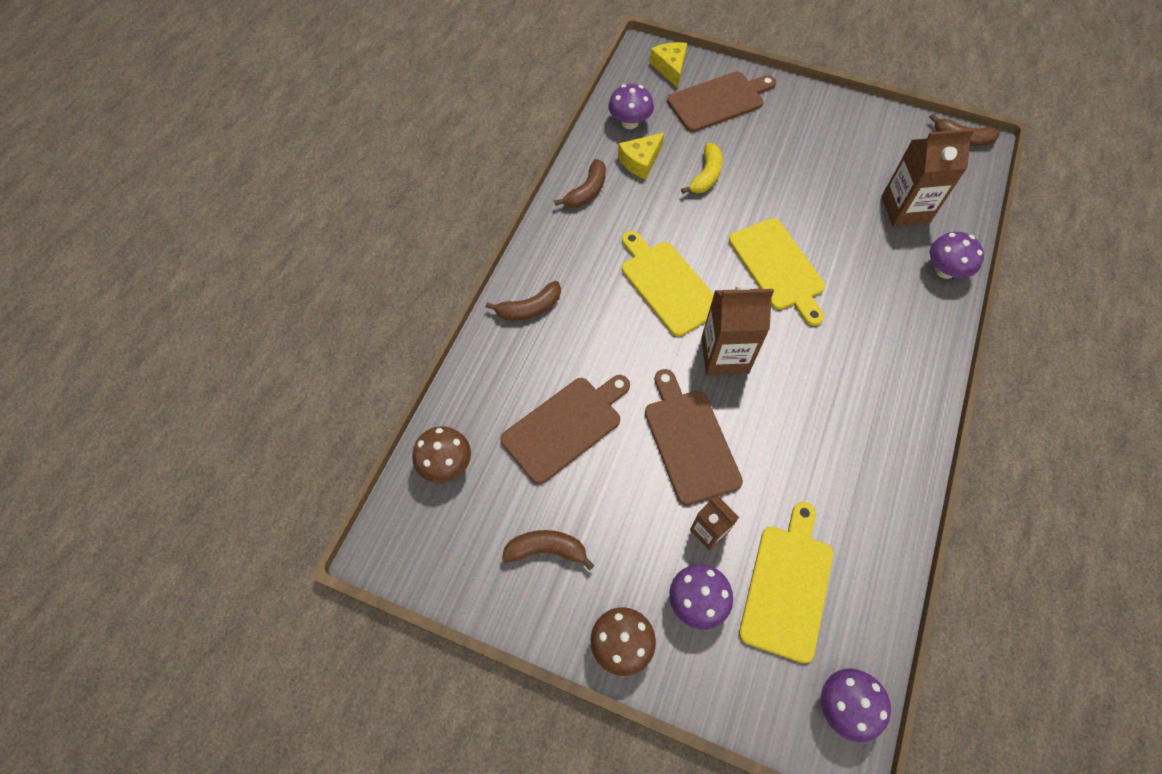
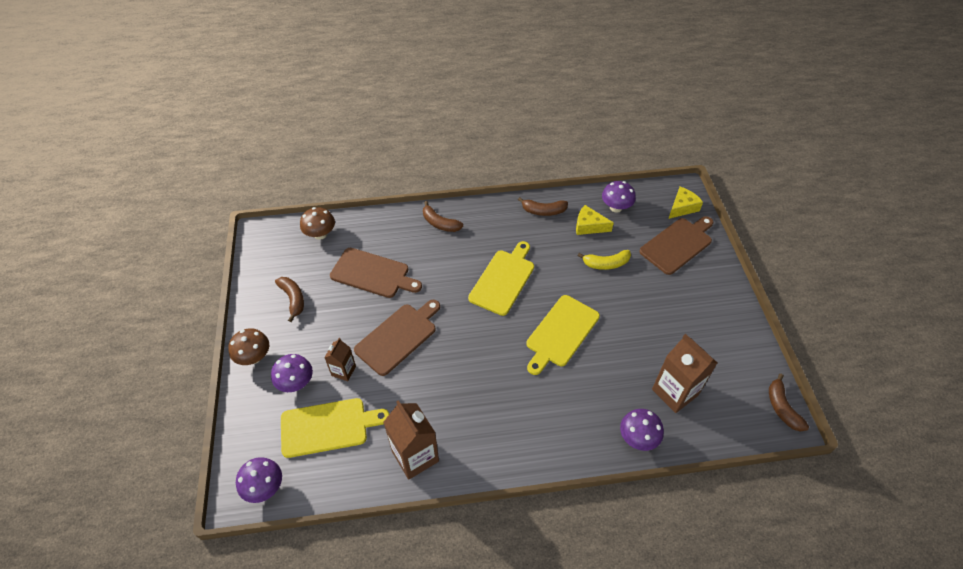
camera: 60 degrees right, 10 degrees down
(719, 101) = (677, 244): brown cutting board -> brown cutting board turned 75 degrees counterclockwise
(724, 355) = (471, 330): brown carton -> brown carton (415, 456)

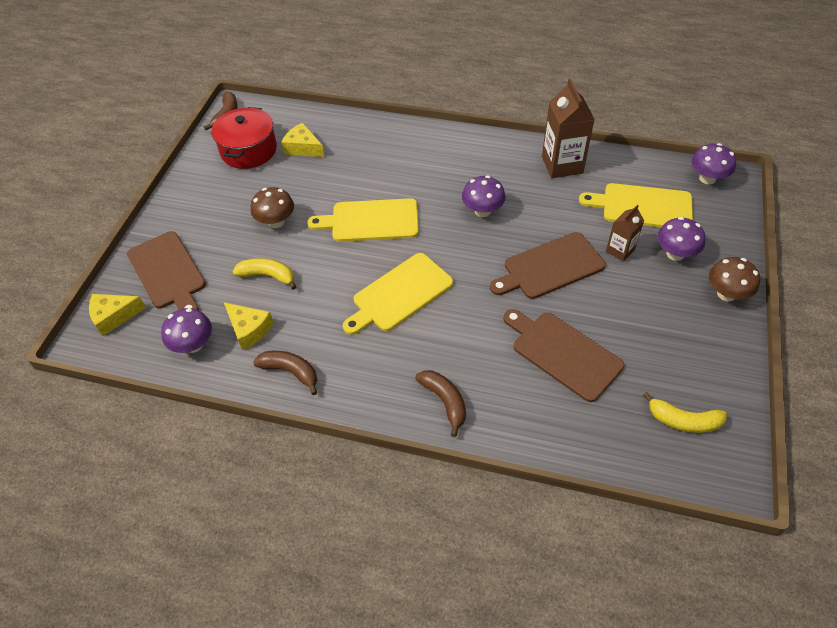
camera: 155 degrees left, 0 degrees up
(288, 255) = (683, 421): none -> yellow banana
(293, 299) = (677, 351): brown banana -> none
(320, 234) = (631, 443): brown mushroom -> brown mushroom (276, 222)
(561, 333) = (371, 221): yellow cutting board -> yellow cutting board turned 150 degrees counterclockwise
(638, 438) = (361, 128): purple mushroom -> purple mushroom (482, 211)
(675, 392) = (303, 148): brown carton -> yellow cheese
(677, 244) = (168, 272): brown cutting board -> brown cutting board turned 105 degrees counterclockwise
(721, 372) = (249, 150): none -> red pot

